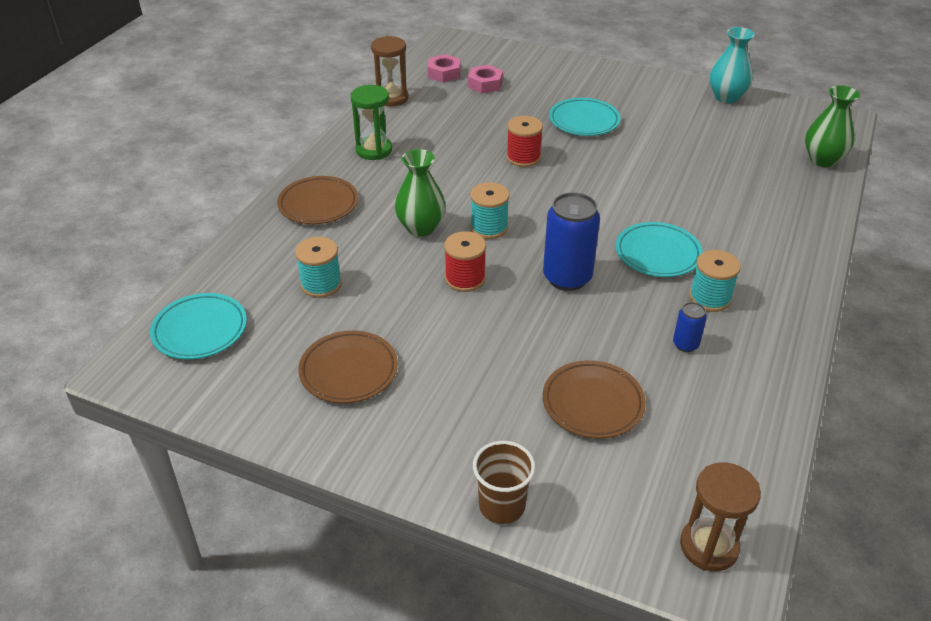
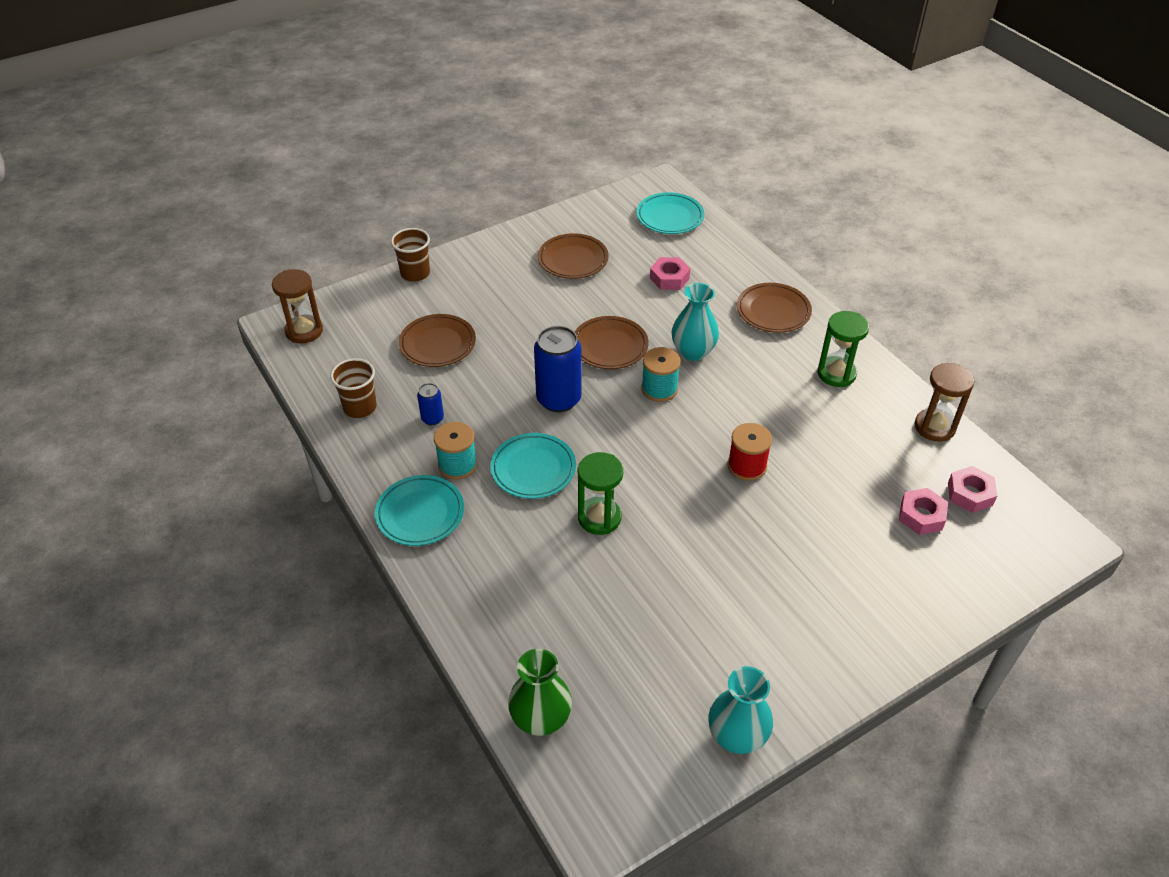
camera: 125 degrees right, 5 degrees up
(321, 284) = (669, 278): turquoise spool -> pink nut
(421, 228) = (693, 352): green vase -> turquoise vase
(465, 279) = (609, 346): red spool -> brown plate
(584, 121) = (780, 554): turquoise plate -> turquoise plate (420, 514)
(656, 201) = (599, 518): none -> green hourglass
(739, 406) = (360, 407): none -> brown cup

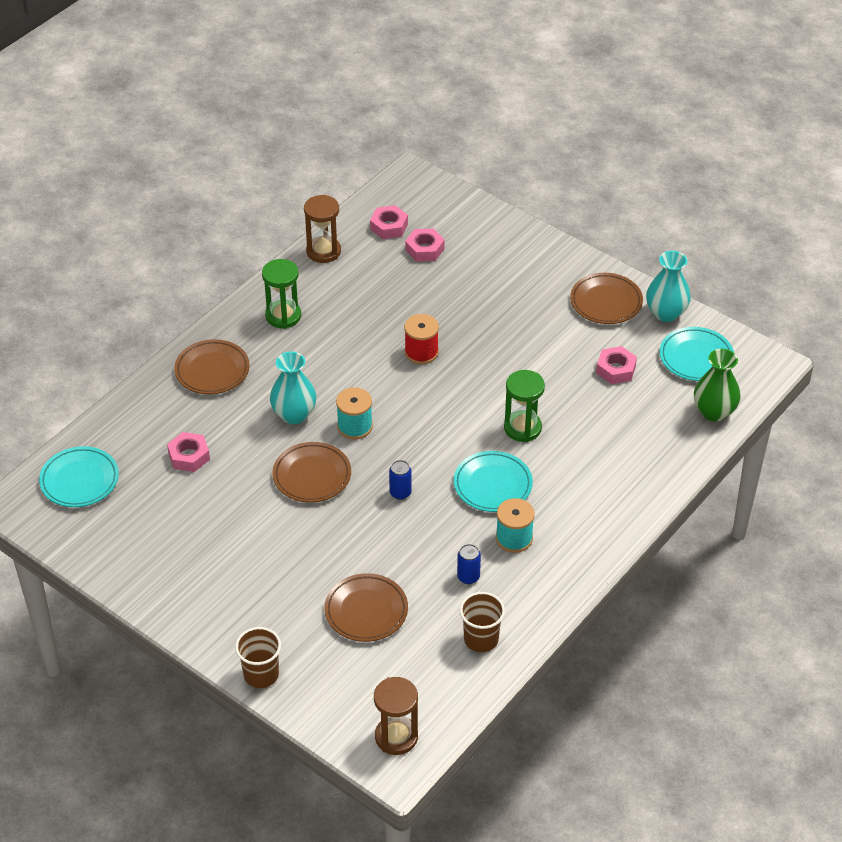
camera: 110 degrees left, 0 degrees up
(420, 514) = (580, 544): turquoise plate -> turquoise plate (696, 357)
(558, 399) = (400, 493): blue can -> blue can, size x0.49
(573, 260) = (186, 542): brown plate -> brown plate (606, 302)
(654, 638) = (616, 369): none -> pink nut

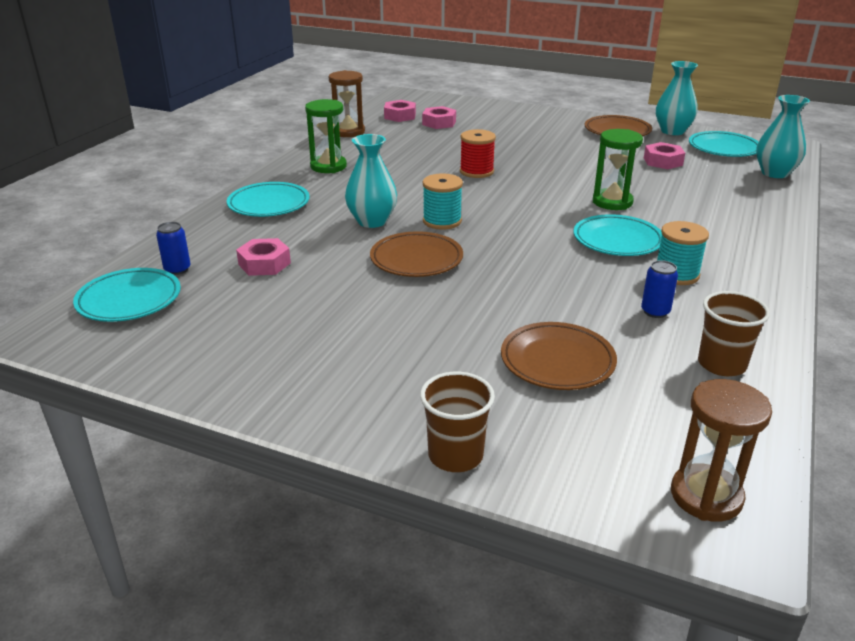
camera: 15 degrees left, 15 degrees down
(212, 370) = (269, 204): brown plate -> turquoise plate
(400, 493) = (524, 259): blue can -> blue can (177, 269)
(714, 412) = (774, 173): green vase -> turquoise vase

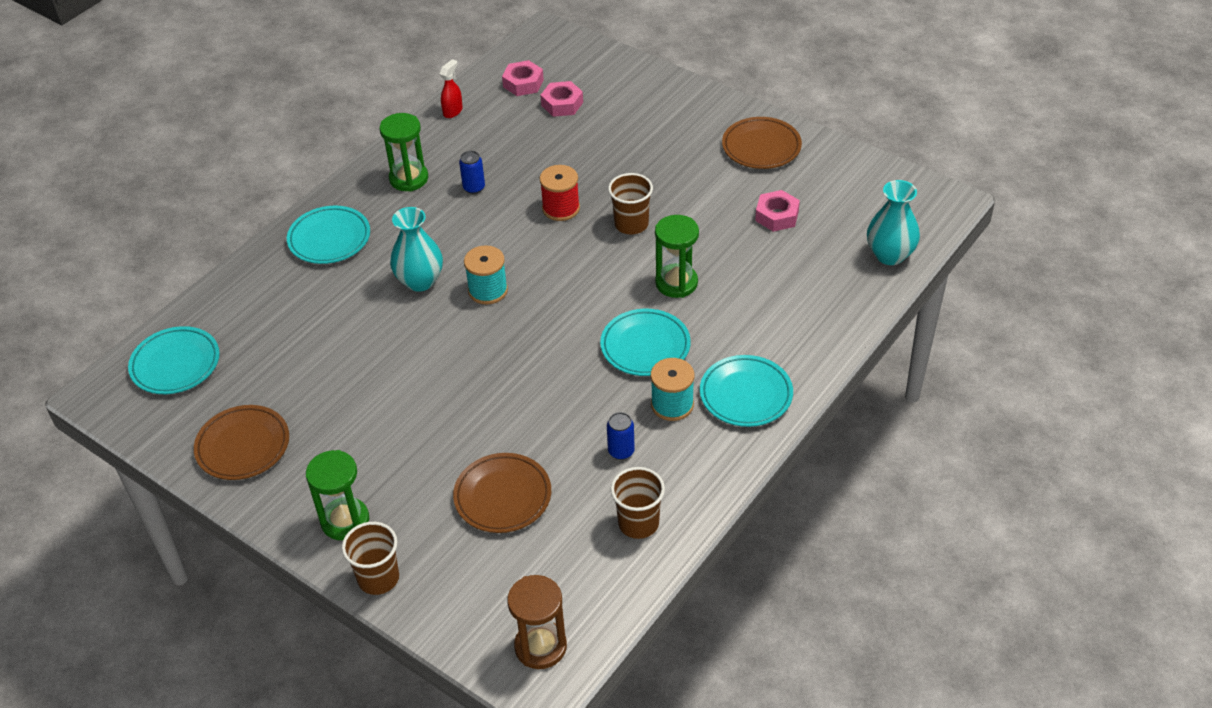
camera: 15 degrees right, 15 degrees up
(177, 269) = (223, 328): blue can -> blue can (474, 188)
(264, 264) = (301, 332): pink nut -> none
(348, 132) = (453, 111): brown hourglass -> red spray bottle
(384, 406) = (345, 521): none -> green hourglass
(416, 259) = (439, 346): brown plate -> brown plate (243, 446)
(545, 175) = (631, 224): none -> brown cup
(672, 131) = (827, 155): turquoise vase -> none
(723, 148) = (864, 199): turquoise plate -> turquoise plate (746, 395)

